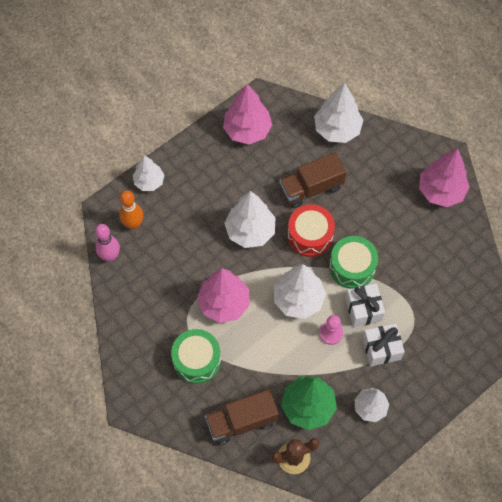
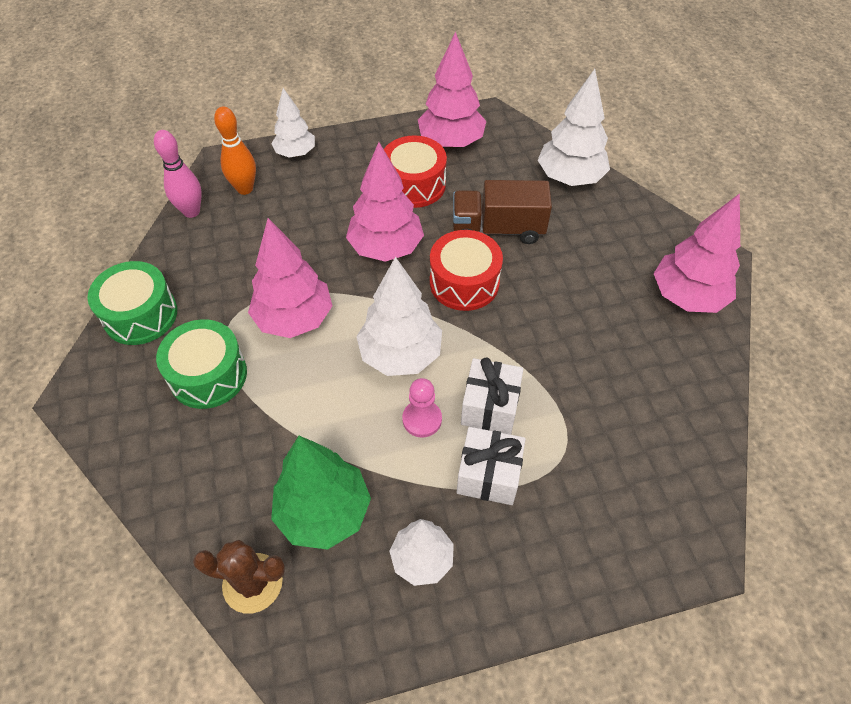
camera: 25 degrees right, 10 degrees down
(241, 175) = (414, 185): none -> red drum
(241, 421) = (211, 488): brown truck -> none
(250, 231) = (386, 248): white tree -> pink tree
(352, 267) = (503, 343): green drum -> green drum (140, 315)

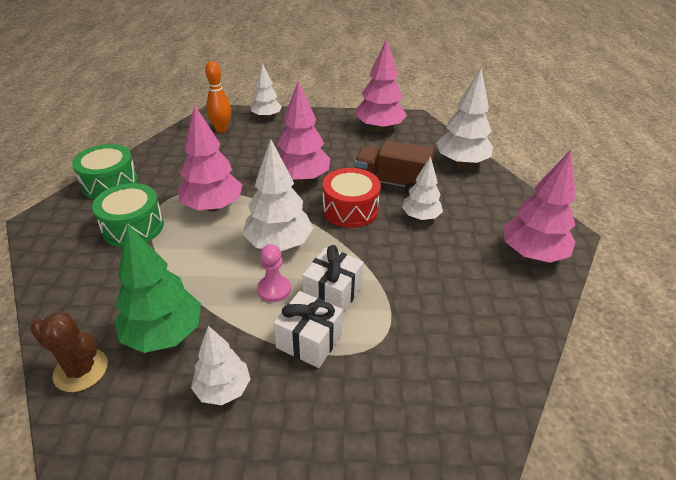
camera: 15 degrees right, 15 degrees down
(191, 211) = (179, 135): pink bowling pin -> none
(414, 185) = (340, 147): red drum -> none
(549, 274) = (420, 217): none -> white tree

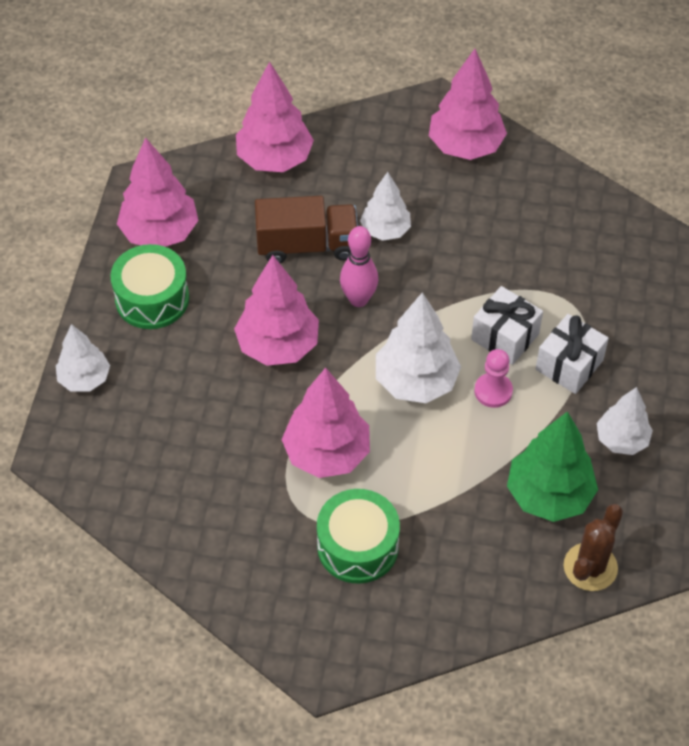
camera: 80 degrees left, 15 degrees up
(110, 184) = (246, 590): green drum -> green drum (152, 299)
(221, 129) = (112, 444): orange bowling pin -> none
(350, 209) = (358, 299): red drum -> pink bowling pin
(391, 182) = (307, 245): brown truck -> brown truck turned 120 degrees counterclockwise
(461, 162) = (274, 159): white tree -> pink tree

